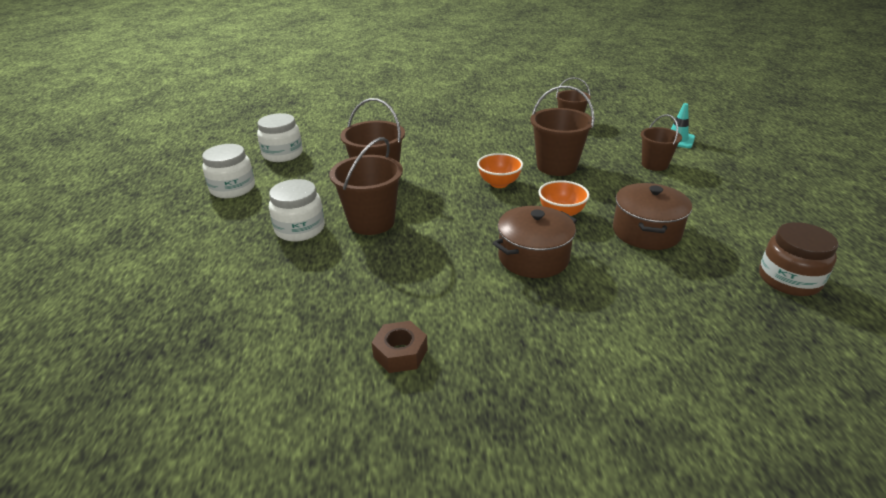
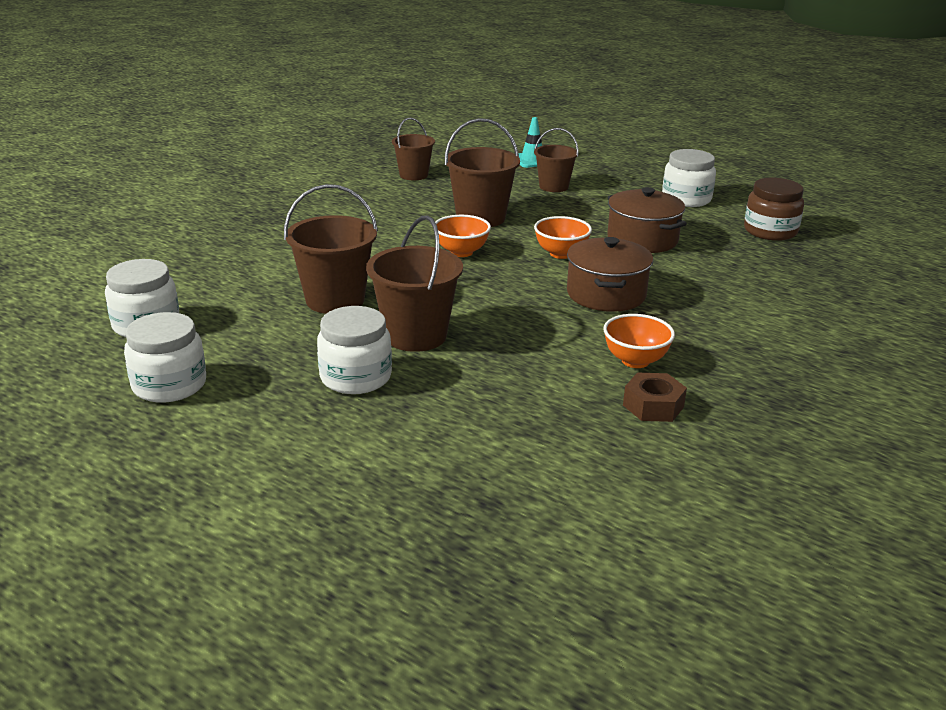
camera: 50 degrees left, 5 degrees down
(455, 315) = (635, 361): none -> orange bowl
(756, 217) = (686, 199): none -> white jar

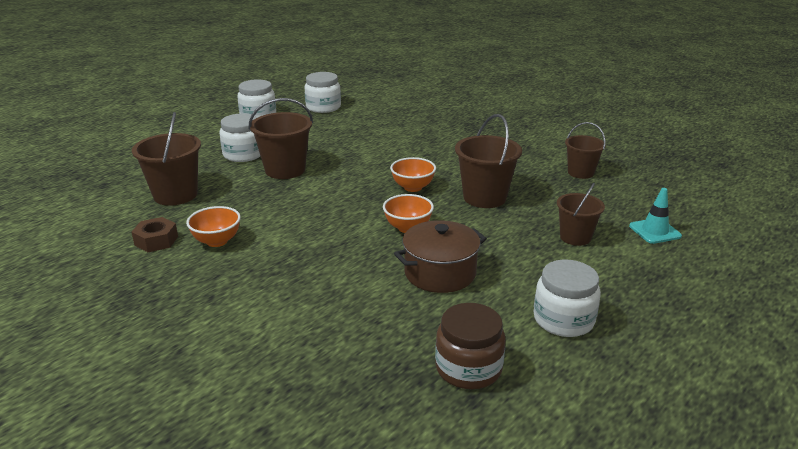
camera: 95 degrees right, 0 degrees up
(335, 300) = (341, 148): brown bucket -> brown bucket (175, 195)
(606, 294) = (325, 241): brown pot -> none

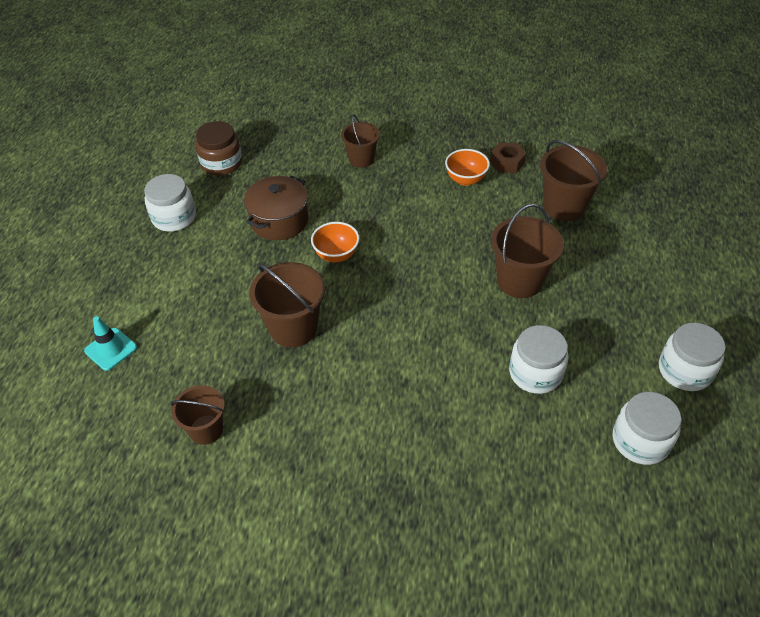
camera: 150 degrees right, 20 degrees up
(243, 154) = (590, 285): white jar -> white jar (535, 373)
(413, 187) = (373, 312): orange bowl -> none
(575, 237) = (185, 307): brown bucket -> brown bucket (361, 159)

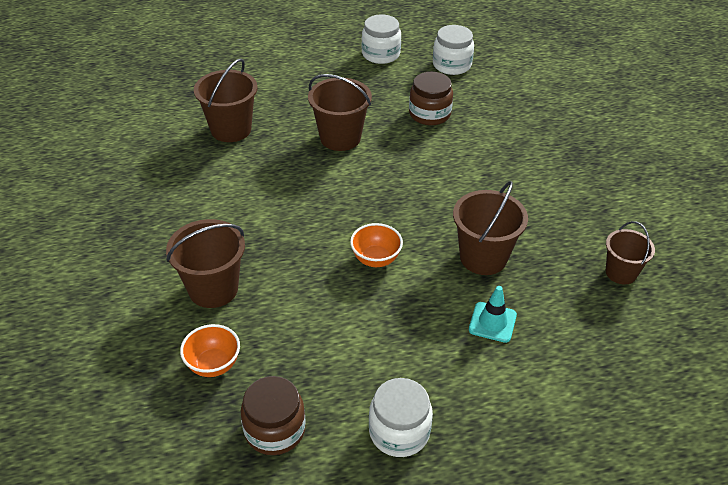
camera: 115 degrees left, 5 degrees down
(111, 349) = (607, 387): turquoise traffic cone -> turquoise traffic cone (492, 322)
(279, 220) = (351, 324): brown pot -> none
(361, 159) = (213, 289): brown bucket -> brown bucket, size x1.55
(465, 180) = (217, 198): orange bowl -> orange bowl (213, 365)
(507, 162) = (177, 175): brown nut -> none
(535, 373) = (429, 114): white jar -> brown jar

